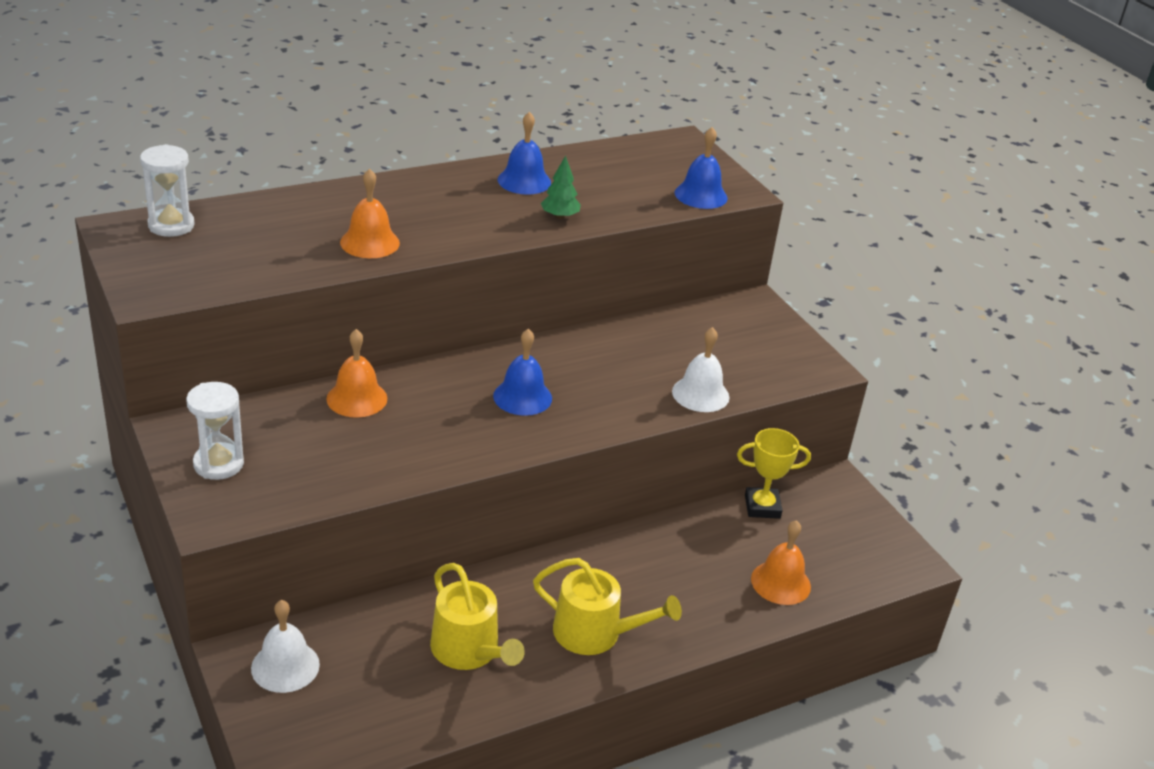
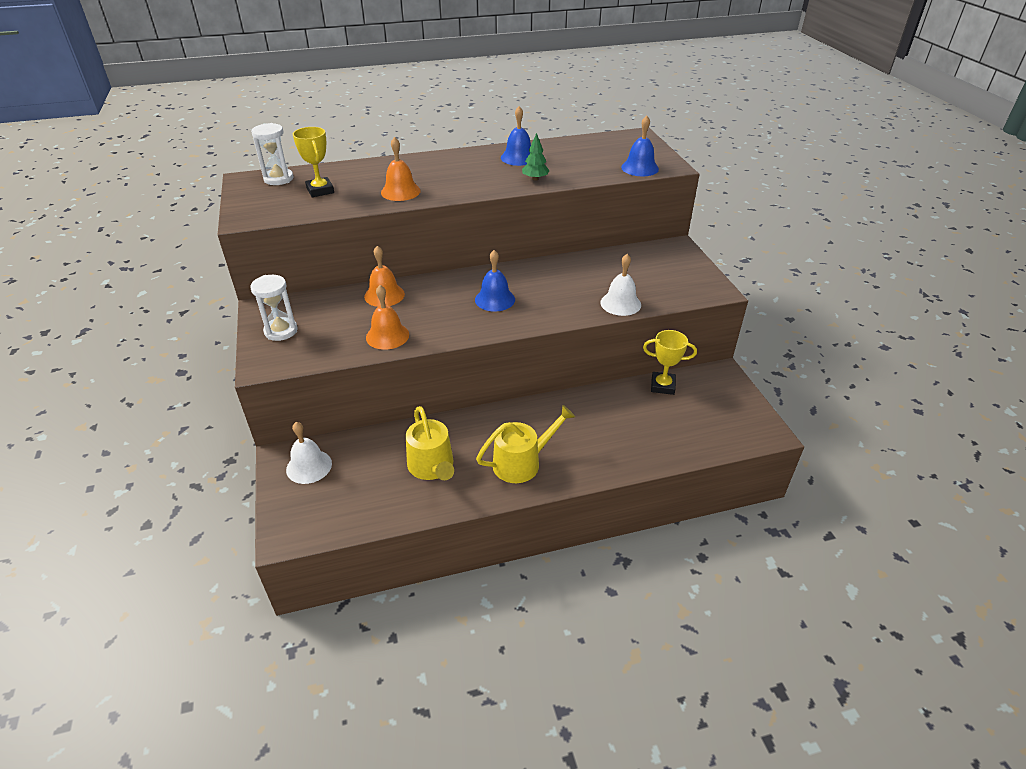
camera: 15 degrees right, 5 degrees up
(246, 244) = (320, 190): none -> yellow trophy
(595, 633) = (522, 462): yellow watering can -> yellow watering can turned 60 degrees counterclockwise
(780, 582) = (664, 439): orange bell -> orange bell (387, 336)

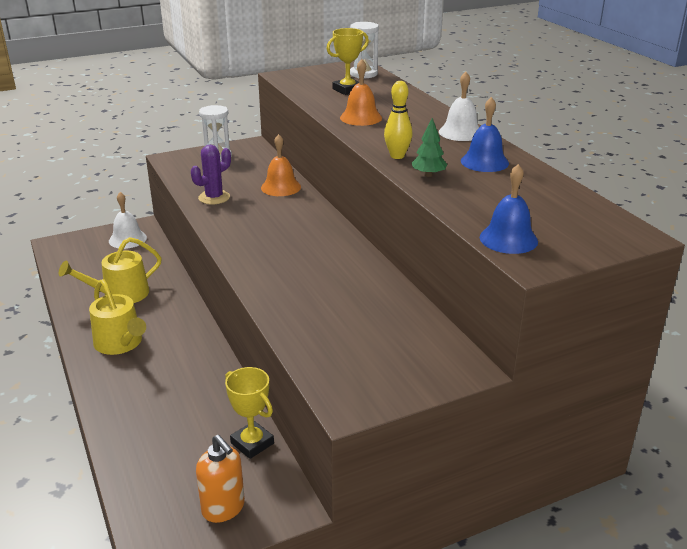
camera: 80 degrees right, 10 degrees down
(387, 336) = (214, 197): orange bell -> purple cactus
(495, 186) = (397, 156): none -> yellow bowling pin
(495, 299) = (286, 241): blue bell -> none
(620, 303) = (295, 322): white bell -> white bell (460, 132)
(662, 386) = (252, 443): yellow trophy -> yellow trophy turned 45 degrees counterclockwise
(726, 402) = (223, 508): none -> orange soap dispenser

